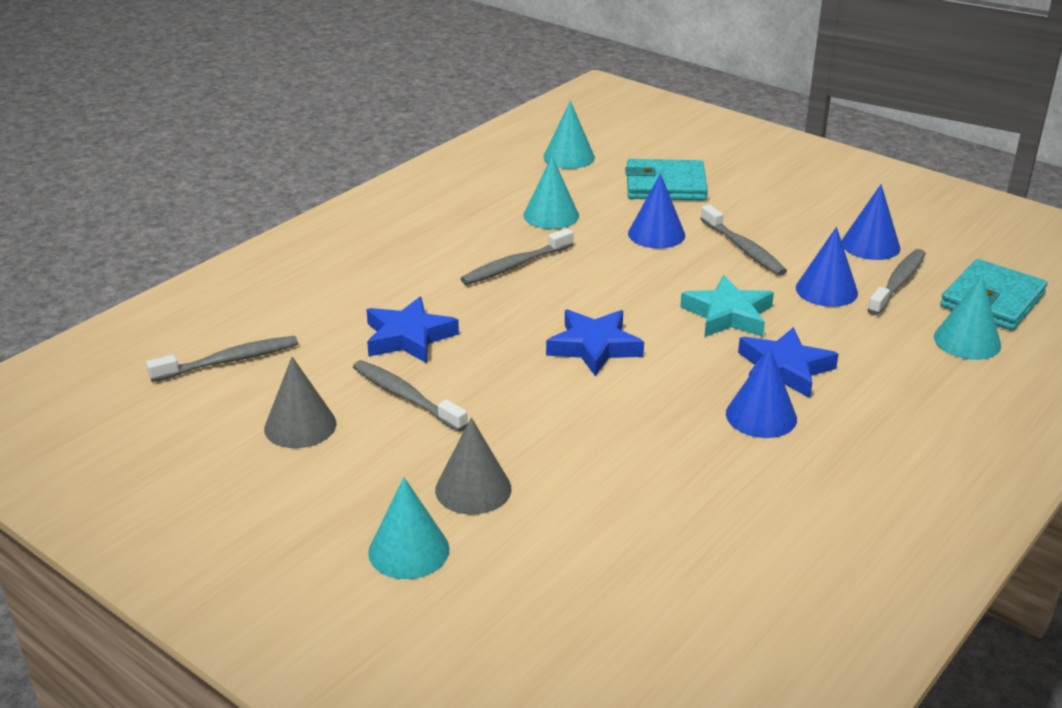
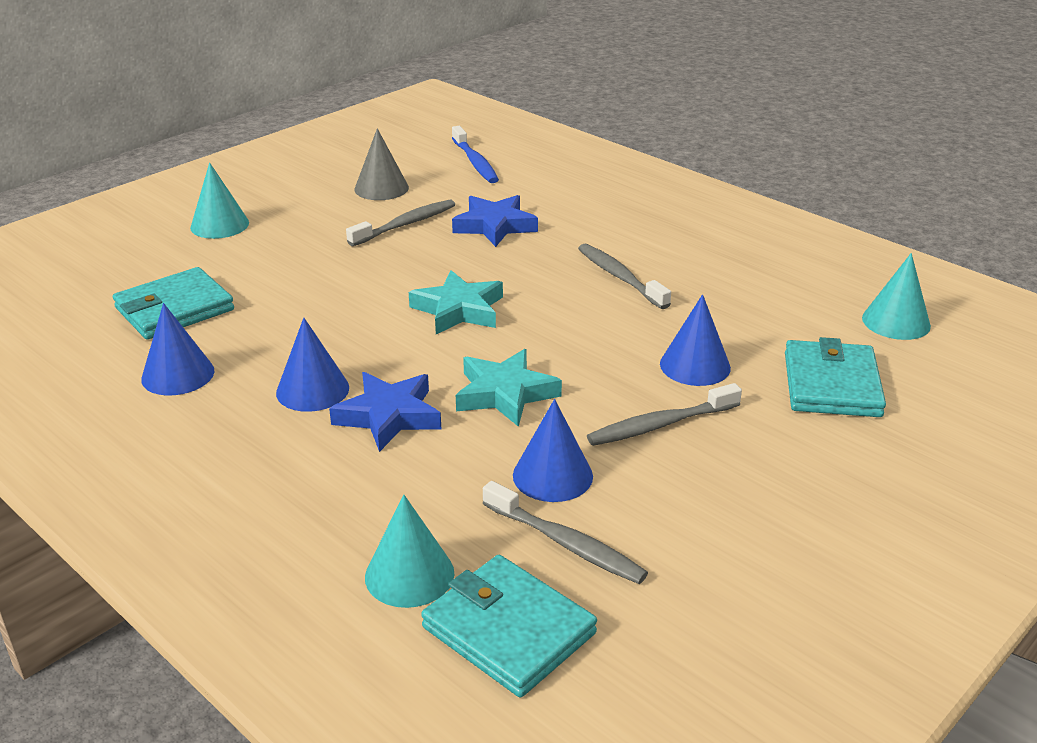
camera: 95 degrees right, 0 degrees up
(229, 361) = (475, 162): grey toothbrush -> blue toothbrush
(473, 489) = (274, 248): grey cone -> none
(551, 215) = (734, 302): turquoise cone -> none
(594, 347) = (459, 310): blue star -> turquoise star
(636, 542) = (174, 309): none -> turquoise wallet
(870, 245) = (675, 539): blue cone -> blue cone (178, 374)

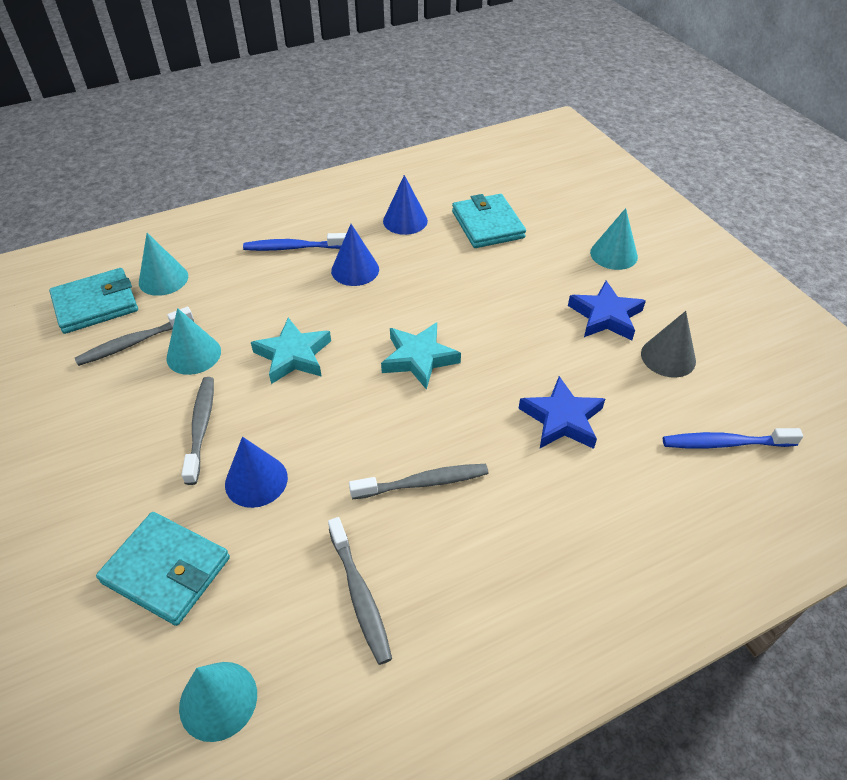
camera: 110 degrees right, 15 degrees up
(277, 460) = (293, 248): none -> blue toothbrush
(389, 416) = (305, 297): blue star -> blue star (605, 316)
(405, 224) = (583, 358): grey toothbrush -> grey toothbrush (360, 595)
(552, 475) = (193, 354): blue cone -> turquoise cone

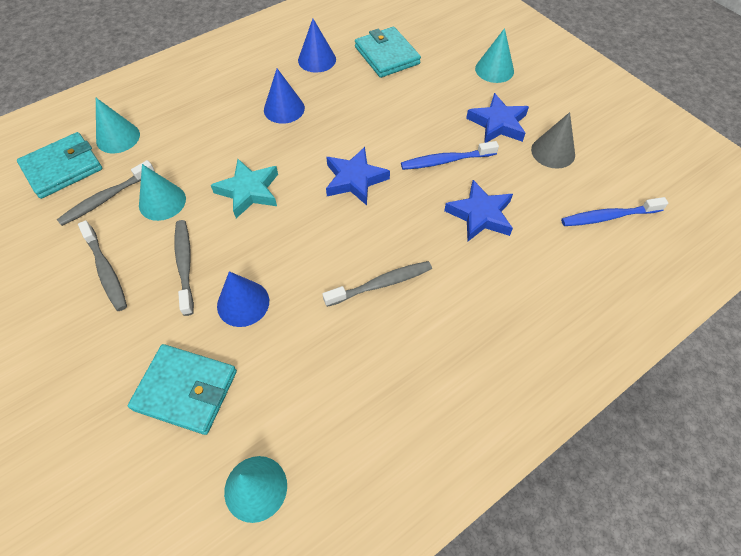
camera: 10 degrees left, 10 degrees up
(293, 248) = (226, 95): blue toothbrush -> blue toothbrush (446, 161)
(360, 595) = (350, 384): grey toothbrush -> grey toothbrush (106, 271)
(419, 358) = (355, 179): turquoise star -> blue star

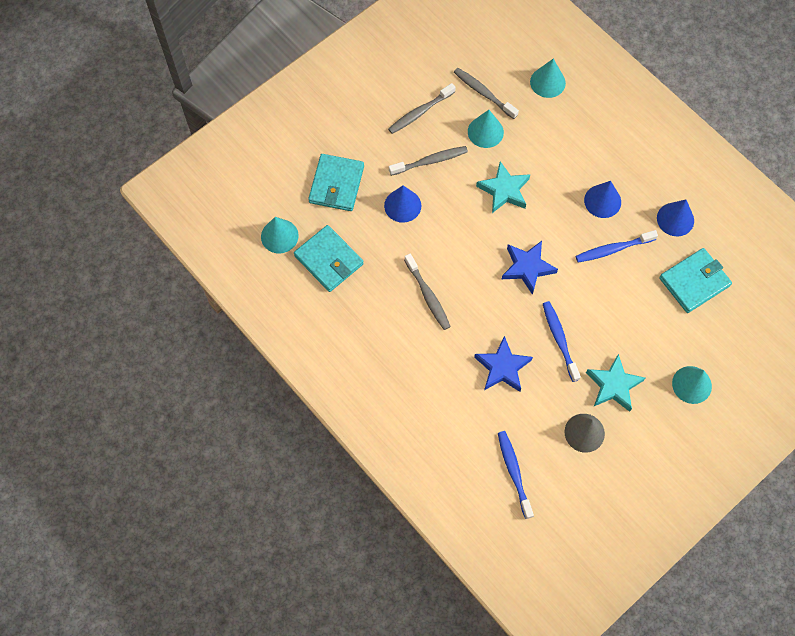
camera: 85 degrees right, 10 degrees up
(62, 168) = (509, 54): turquoise wallet -> turquoise wallet (329, 260)
(343, 107) = (613, 249): none -> blue toothbrush
(498, 124) = (613, 385): blue star -> turquoise star

